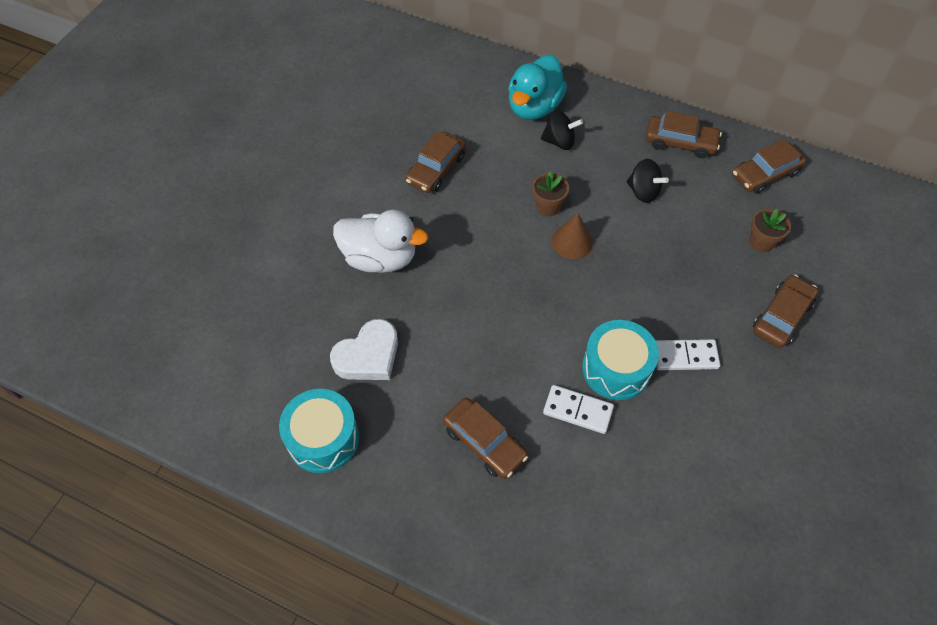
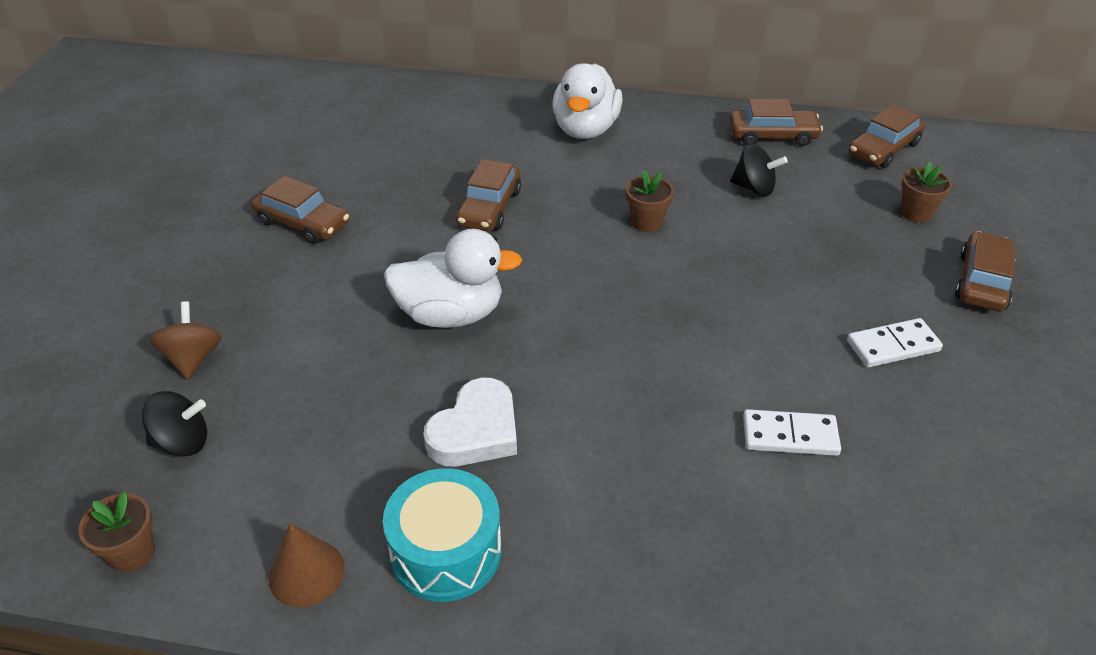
camera: 15 degrees left, 15 degrees down
(137, 392) = (132, 553): none -> brown flower pot
(202, 256) = (193, 358): none -> brown spinning top
(484, 442) = (682, 502): brown car -> brown car (303, 222)
(534, 107) = (585, 129): turquoise duck -> white duck
(559, 141) = (631, 157): black spinning top -> black spinning top (182, 442)
(572, 242) = (693, 252): brown cone -> brown cone (306, 573)
(616, 368) = (815, 377): turquoise drum -> none

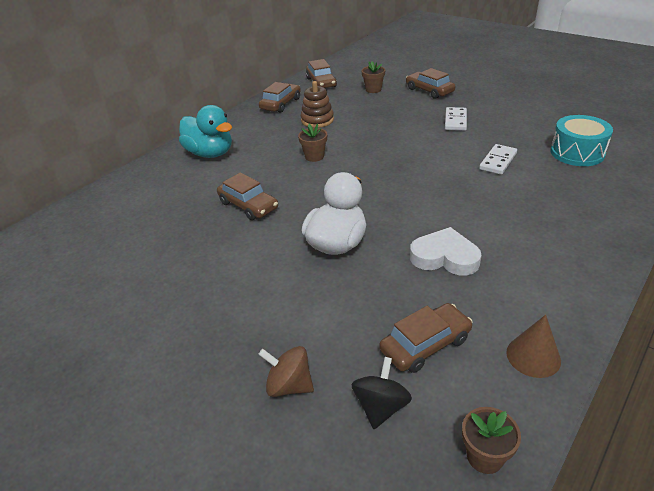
camera: 60 degrees left, 5 degrees down
(303, 222) = (179, 293): brown car -> brown car (425, 344)
(446, 551) = (534, 290): turquoise drum -> turquoise drum (577, 153)
(476, 431) = (445, 257): white heart -> white heart turned 45 degrees counterclockwise
(585, 129) = (210, 153): white duck -> turquoise duck
(754, 188) = (317, 120): black spinning top -> brown stacking toy

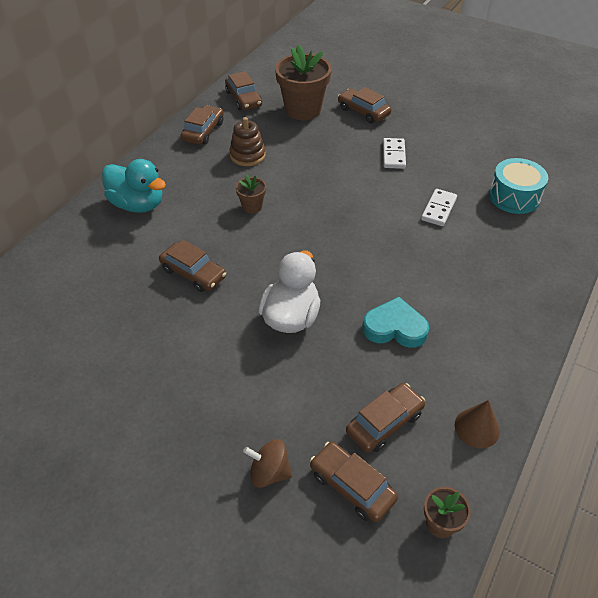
camera: 10 degrees left, 10 degrees up
(373, 89) = (303, 110): brown flower pot -> brown flower pot, size x2.09
(381, 406) = (352, 486): black spinning top -> brown car
(445, 257) = (395, 328): white heart -> turquoise heart

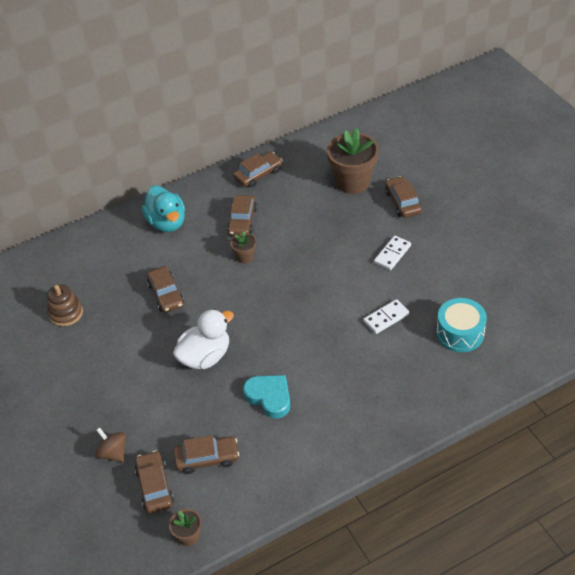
camera: 35 degrees right, 0 degrees up
(243, 99) = (313, 153): brown car -> brown car (242, 221)
(247, 155) = (275, 210): brown stacking toy -> brown stacking toy (66, 313)
(477, 428) = (264, 492): brown cone -> none

